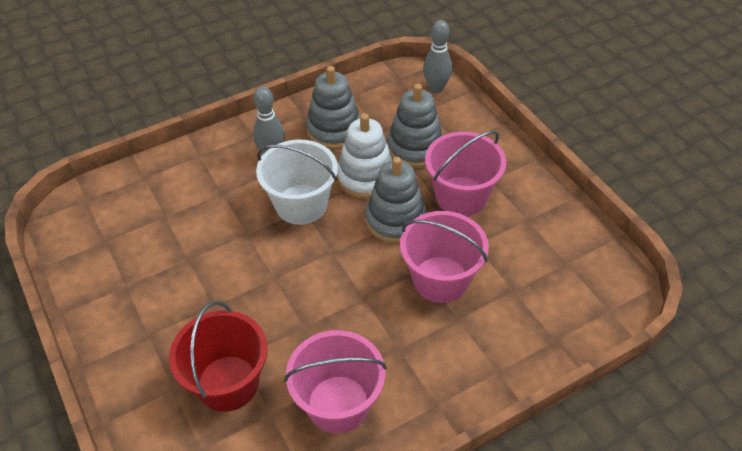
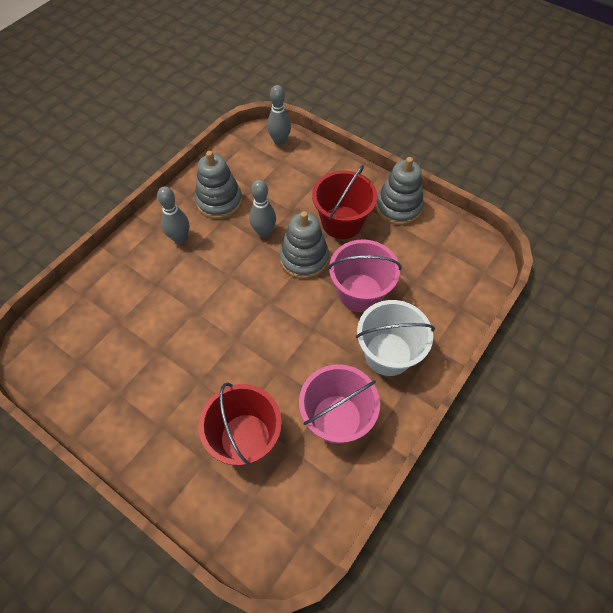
camera: 25 degrees left, 10 degrees up
(301, 204) = (225, 271): white bucket -> white bucket (388, 354)
(366, 178) = (264, 232): white stacking toy -> grey bowling pin
(415, 148) = (289, 195): grey stacking toy -> grey stacking toy (398, 207)
(461, 196) = (342, 222): pink bucket -> red bucket

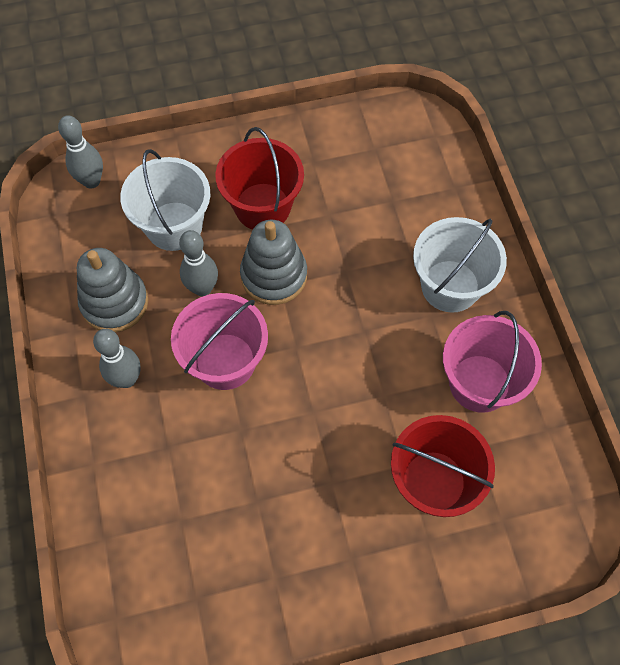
camera: 50 degrees left, 5 degrees up
(289, 193) = (174, 226): none -> white bucket
(360, 293) = (362, 256): pink bucket -> pink bucket (225, 361)
(398, 207) = (294, 143): grey stacking toy -> none

